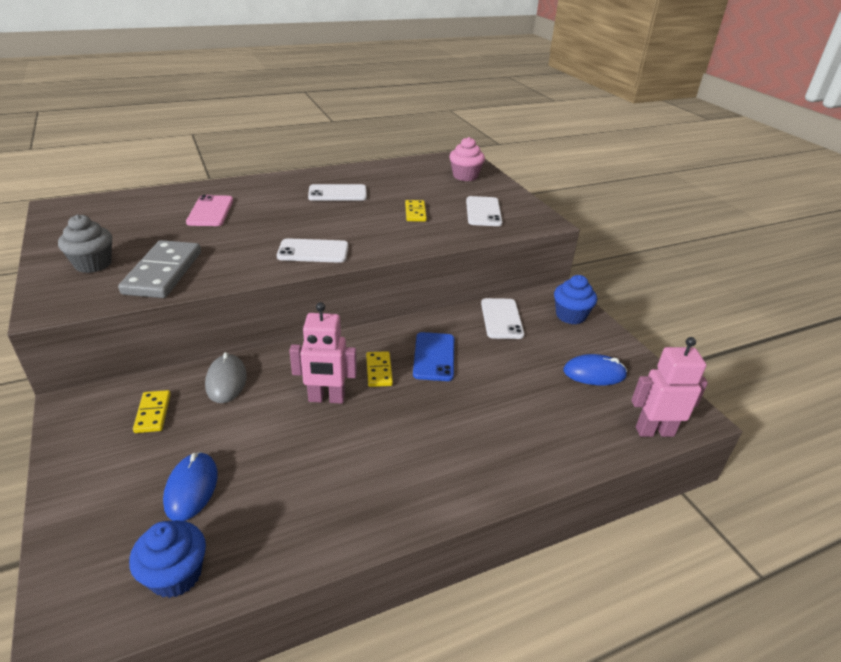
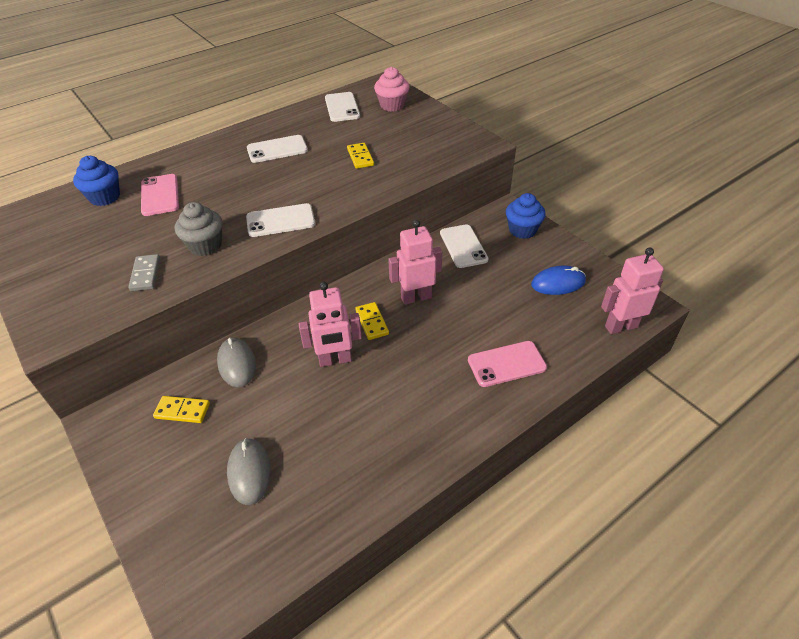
camera: 10 degrees left, 10 degrees up
(93, 264) = (70, 279): grey cupcake -> grey cupcake (205, 245)
(153, 413) = (182, 411): yellow domino -> yellow domino turned 60 degrees counterclockwise
(163, 272) = (145, 274): grey domino -> grey domino, size x0.53
(176, 575) = (269, 550): blue cupcake -> blue cupcake (105, 197)
(191, 488) = (249, 472): blue mouse -> grey mouse
(434, 357) = (416, 297): blue phone -> pink robot
(483, 212) = (423, 144): white phone -> white phone (342, 107)
(510, 442) = (506, 364): none -> pink phone

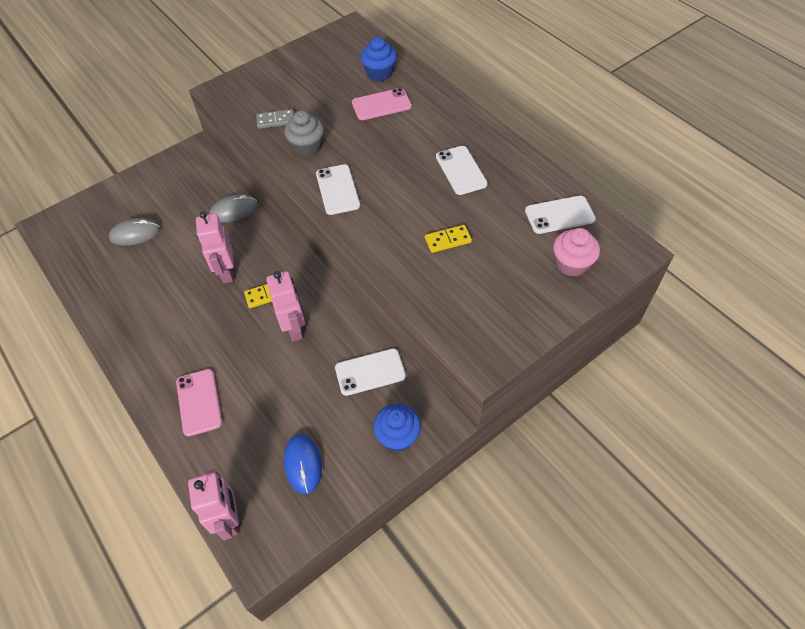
camera: 90 degrees right, 10 degrees up
(182, 411) = (195, 188): yellow domino -> none

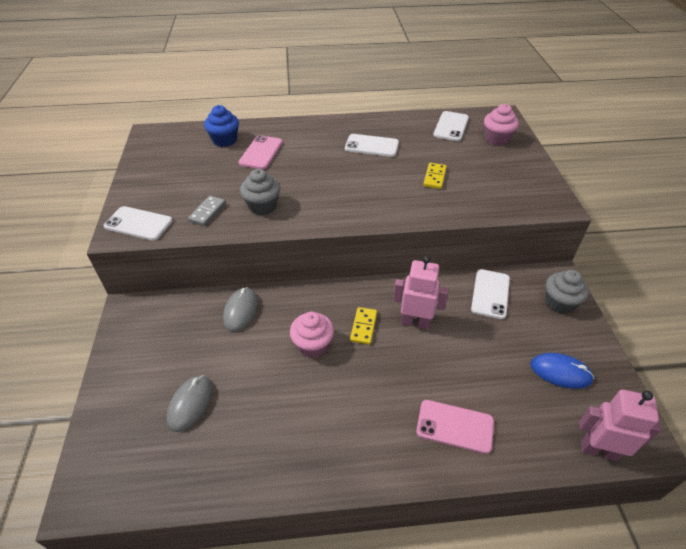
camera: 60 degrees left, 10 degrees down
(226, 272) = (313, 345): pink robot -> pink cupcake
(337, 190) = (331, 208): white phone -> white phone (138, 224)
(398, 436) = (559, 303): blue cupcake -> grey cupcake

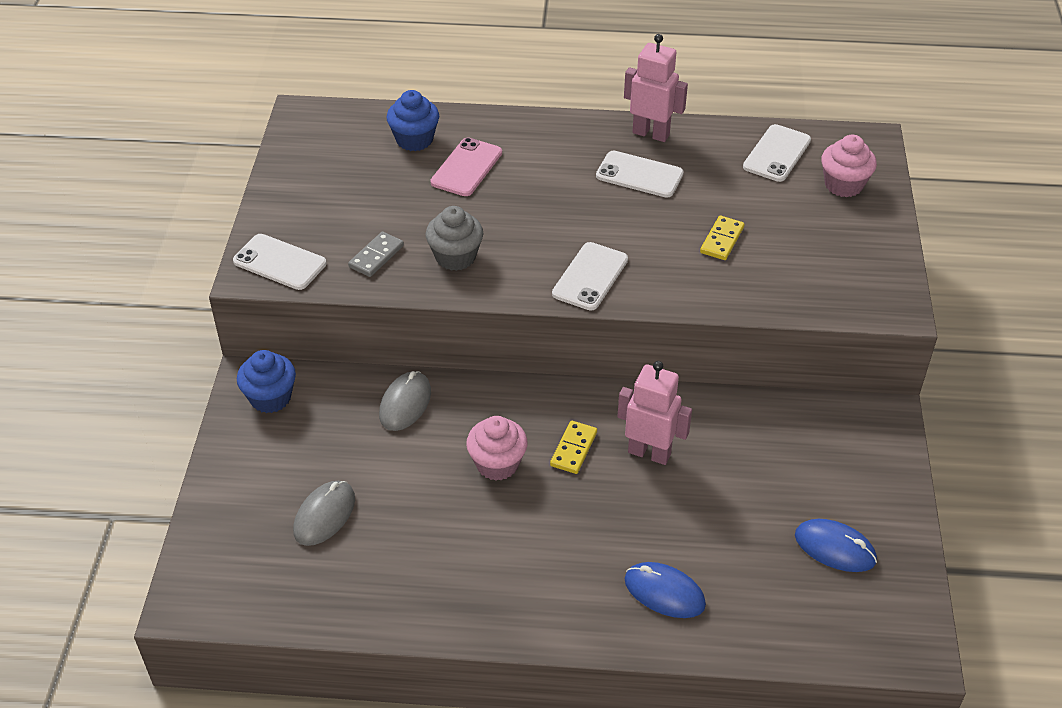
camera: 10 degrees right, 0 degrees up
(143, 319) = (270, 398): none -> blue cupcake
(455, 426) = (664, 592): pink phone -> blue mouse
(490, 294) = (772, 428): white phone -> white phone (590, 277)
(559, 303) = (872, 455): grey cupcake -> none
(598, 450) = (847, 648): pink robot -> pink robot (651, 133)

